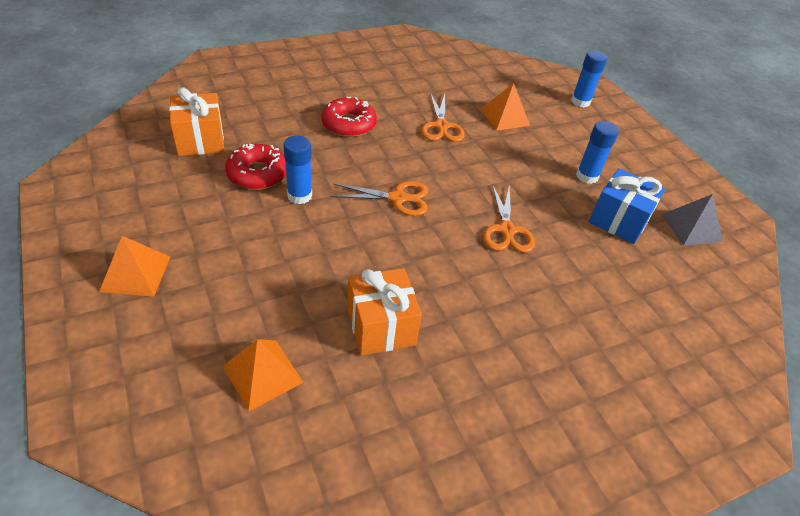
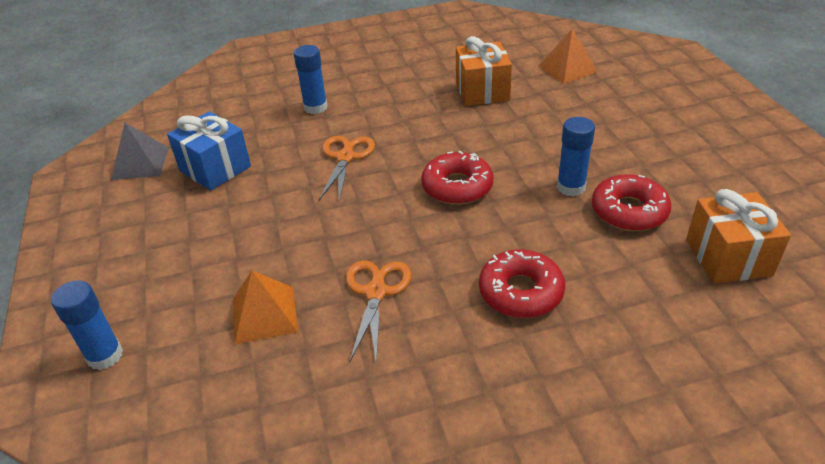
camera: 165 degrees left, 5 degrees down
(136, 273) = (700, 119): orange pyramid -> none
(397, 198) = (457, 187): orange scissors -> red donut
(587, 176) = (209, 218): blue glue stick -> blue glue stick (315, 107)

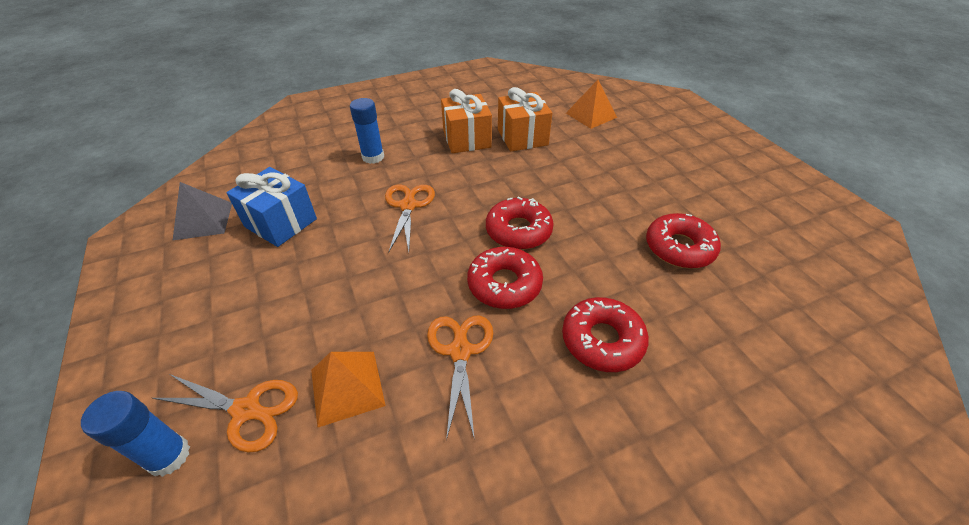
camera: 10 degrees left, 5 degrees up
(172, 326) = (246, 410): none -> orange scissors
(431, 236) = (504, 284): none -> red donut
(571, 187) = (621, 226): blue glue stick -> none
(728, 257) = (779, 289): orange gift -> orange gift (466, 139)

